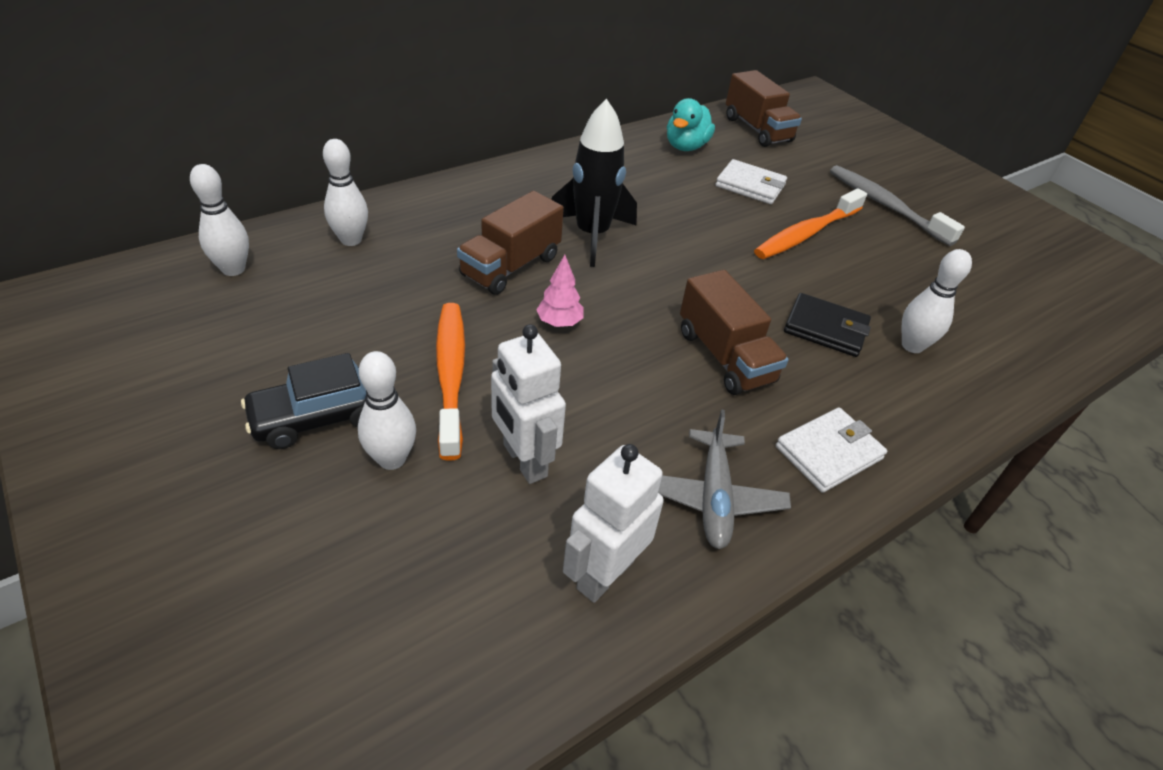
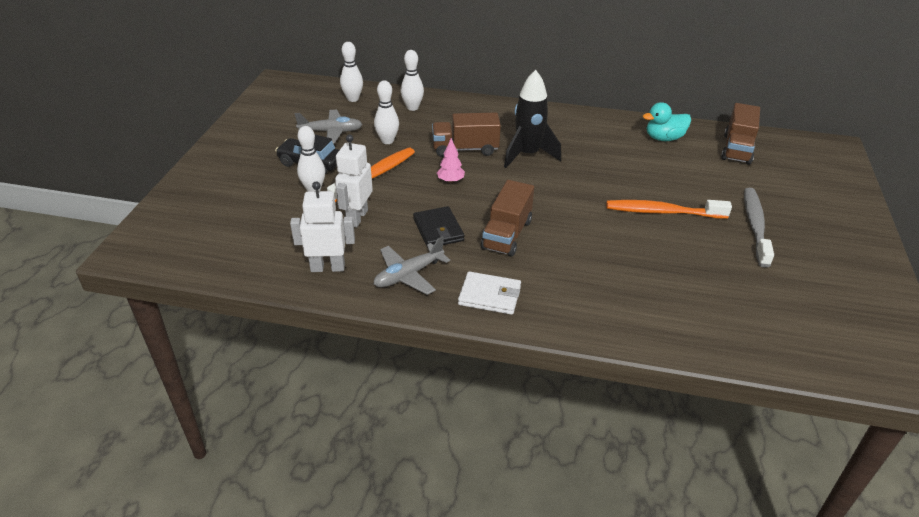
camera: 50 degrees right, 5 degrees down
(276, 343) = (331, 132): none -> grey plane
(750, 185) = (670, 174): white wallet -> none
(825, 328) = (586, 255): black wallet -> black wallet (438, 230)
(912, 346) = (626, 290): white bowling pin -> white bowling pin (387, 141)

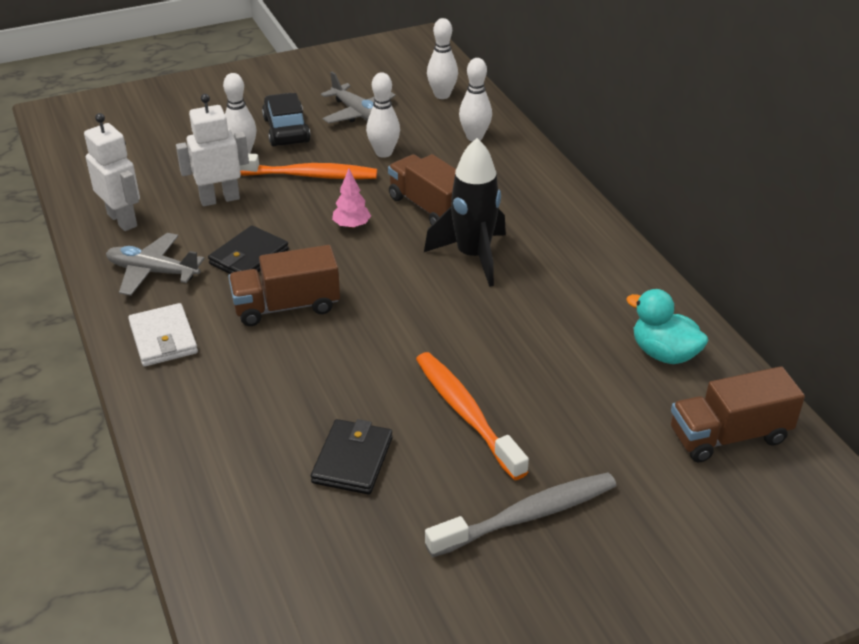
camera: 55 degrees right, 0 degrees up
(672, 264) = (352, 460): none -> black wallet

